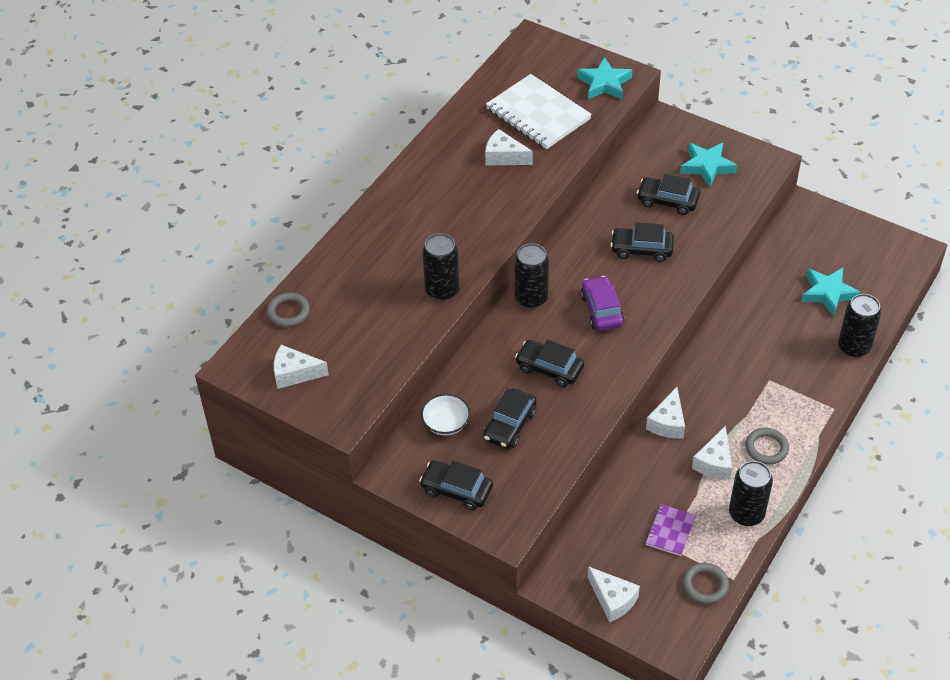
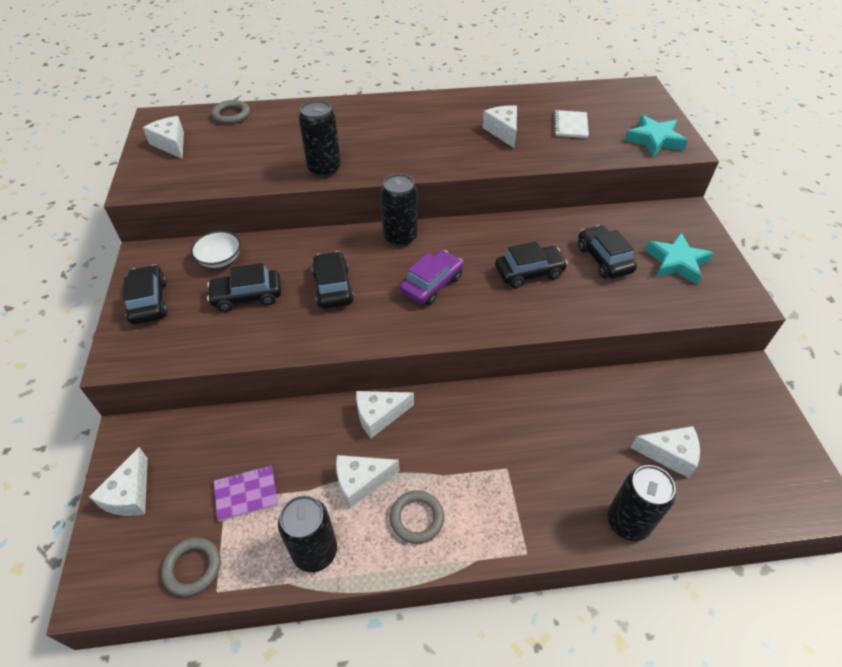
camera: 50 degrees right, 0 degrees up
(538, 114) = (570, 125): white notebook -> white notebook, size x0.50
(641, 249) = (529, 272): black car -> black car turned 105 degrees clockwise
(828, 293) = (669, 454): turquoise star -> white cheese

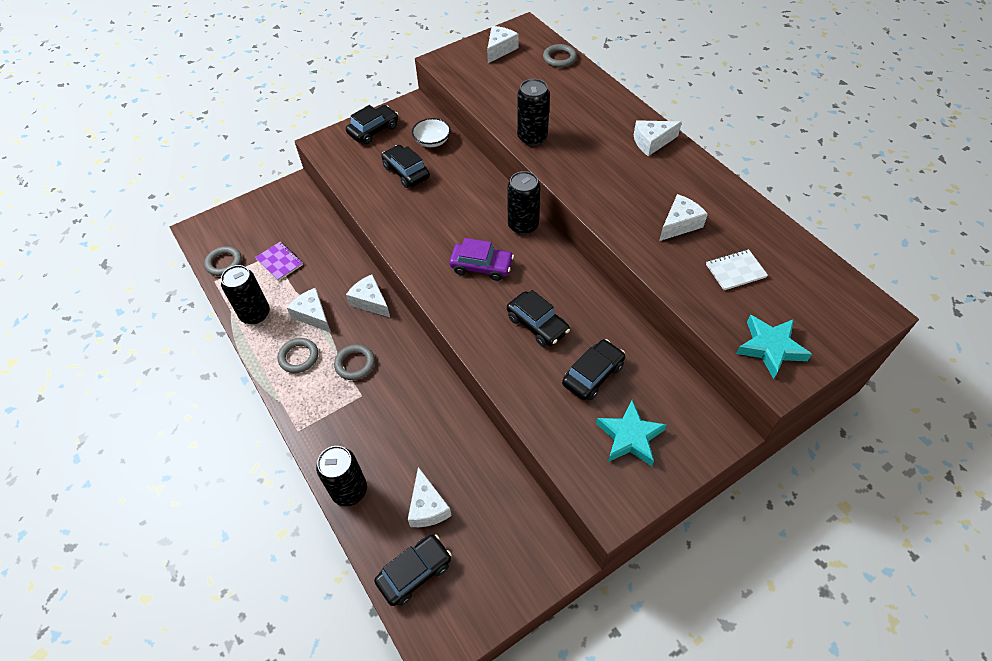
camera: 65 degrees right, 5 degrees up
(130, 494) = (257, 211): white cheese -> white cheese (652, 142)
(333, 287) = (442, 211): black car -> black car (414, 572)
(460, 460) = (355, 364): none -> grey ring

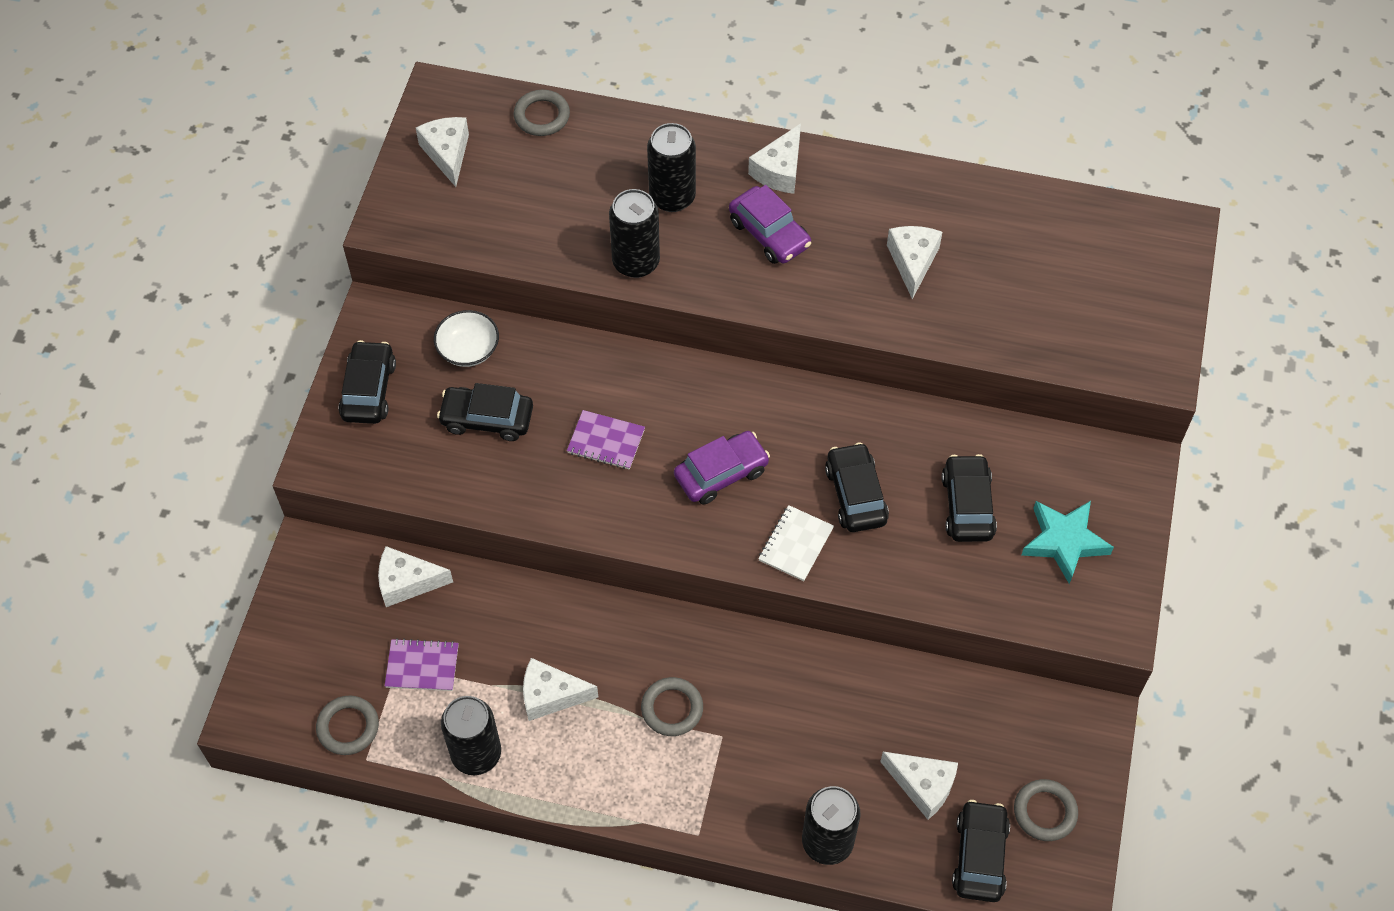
camera: 45 degrees left, 5 degrees up
(299, 357) = (596, 757): grey ring -> grey ring (1045, 812)
(370, 301) = (601, 622): white cheese -> white cheese (407, 582)
(445, 216) = (606, 441): none -> purple notebook
(523, 225) = (711, 384): black can -> black can (672, 197)
(537, 324) = (855, 495): black car -> black car turned 105 degrees counterclockwise
(614, 165) = (769, 233): none -> purple car
(735, 271) = (1018, 279): white notebook -> white notebook (795, 544)
(770, 348) = (1125, 344): turquoise star -> none

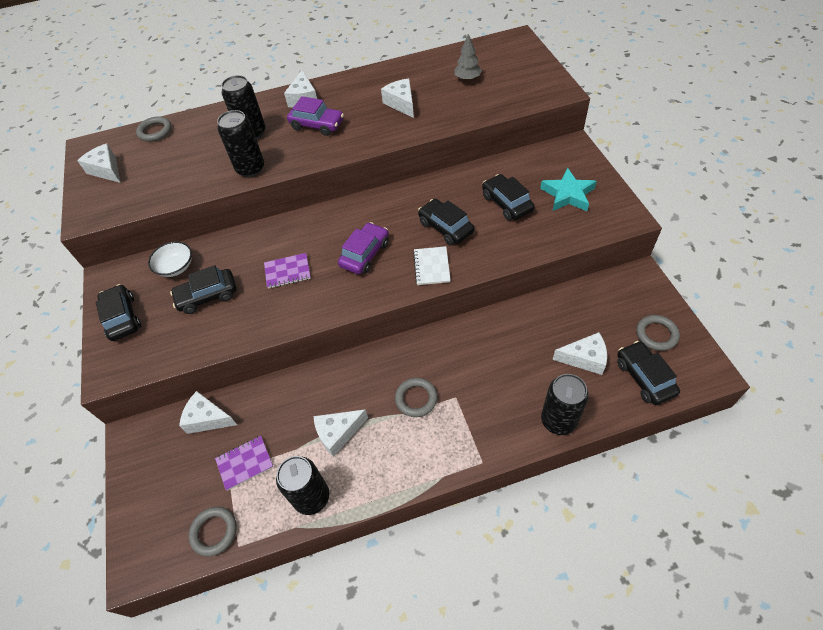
camera: 25 degrees left, 5 degrees down
(407, 582) = (208, 418): white cheese -> white cheese turned 45 degrees clockwise
(1042, 269) = (467, 79): none -> grey tree

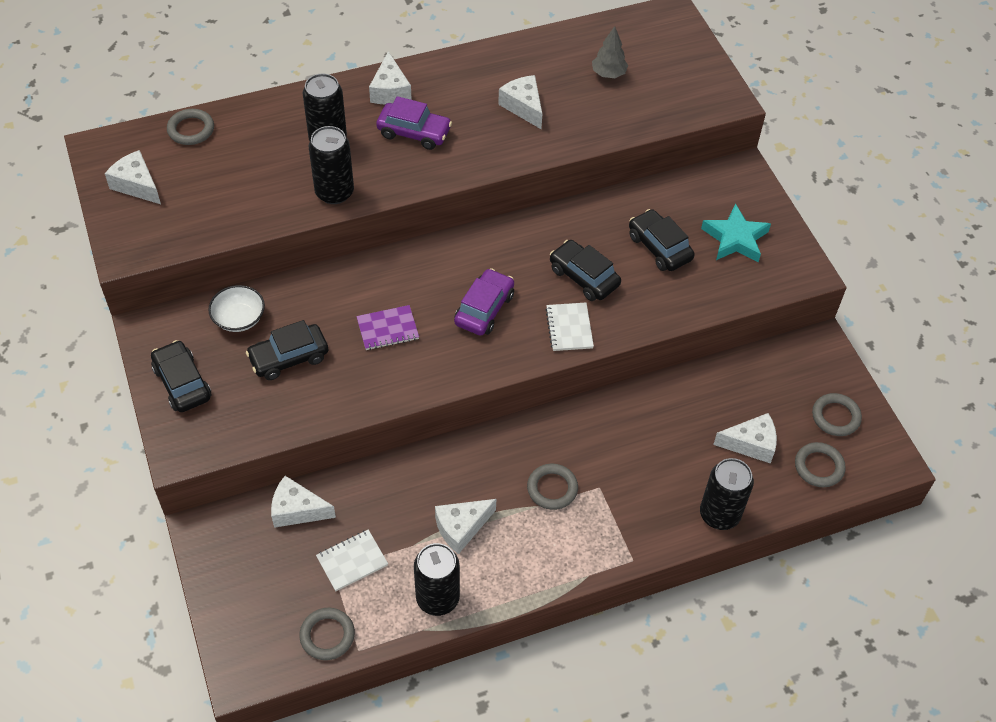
camera: 10 degrees left, 0 degrees up
(245, 463) = (352, 561): purple notebook -> white notebook
(644, 377) = (819, 467): black car -> grey ring

